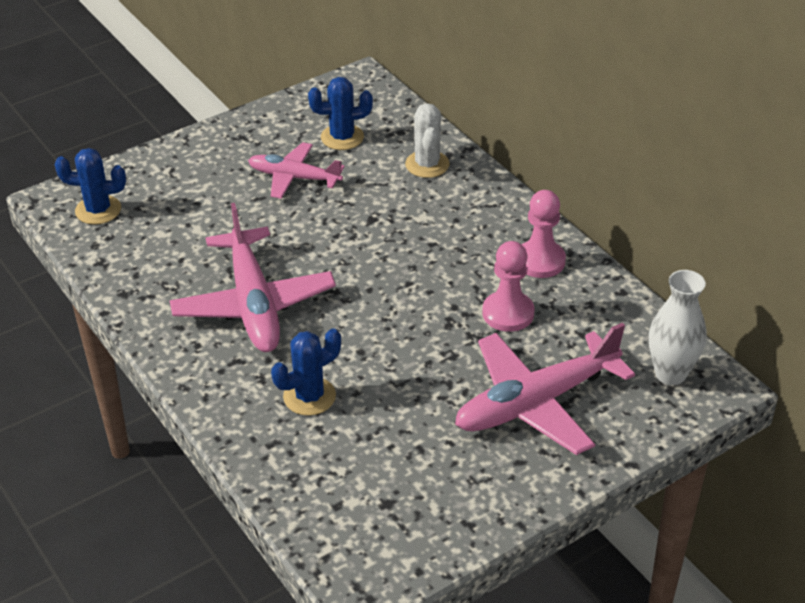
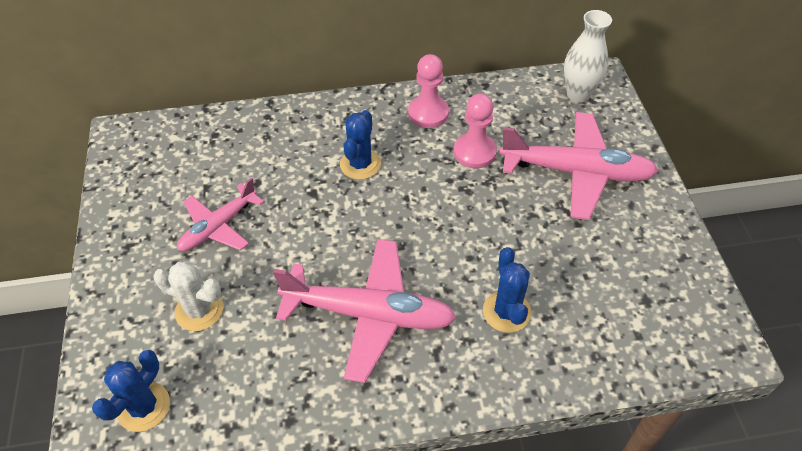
camera: 65 degrees left, 10 degrees up
(342, 137) = (190, 174): blue cactus -> blue cactus (360, 164)
(427, 164) = (270, 133): white cactus -> white cactus (199, 310)
(537, 402) = (575, 172): pink plane -> pink plane turned 75 degrees counterclockwise

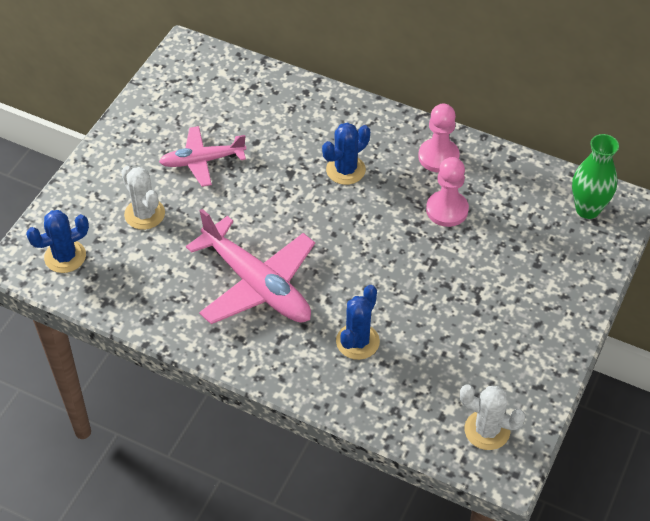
camera: 35 degrees right, 0 degrees up
(575, 172) = (517, 272): pink plane -> none
(578, 94) = (587, 209): white vase -> green vase
(683, 322) = (487, 430): none -> white cactus

